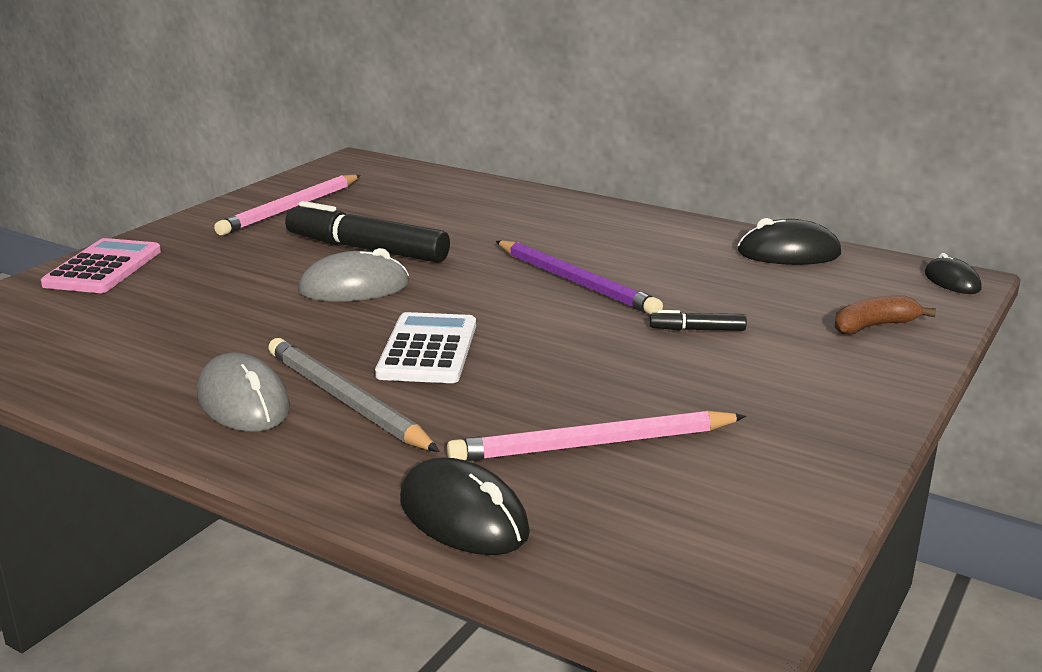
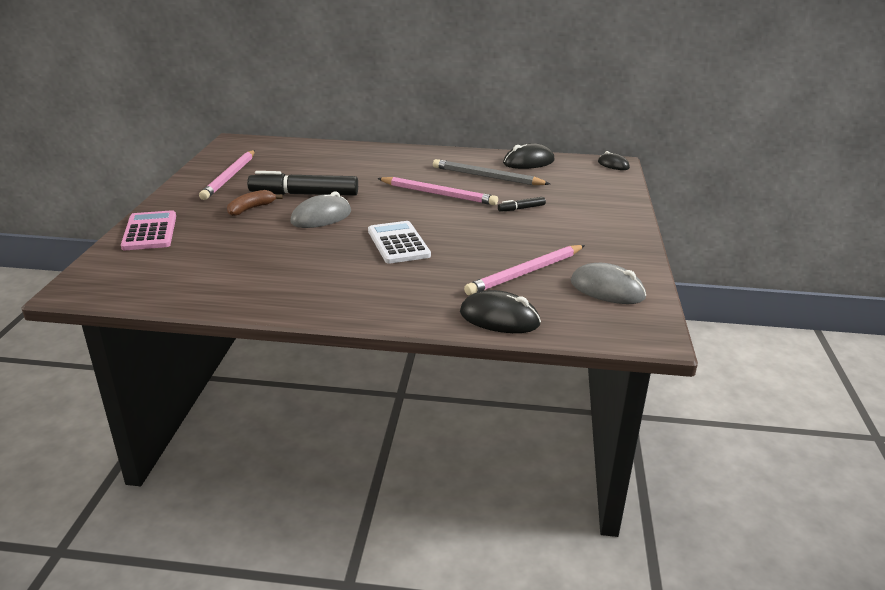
camera: 25 degrees left, 5 degrees up
(243, 402) = (328, 289): grey mouse -> grey mouse (607, 289)
(347, 401) = (384, 277): grey pencil -> grey pencil (487, 177)
(575, 282) = (438, 194): purple pencil -> pink pencil
(873, 326) = (598, 193): brown banana -> brown banana (251, 209)

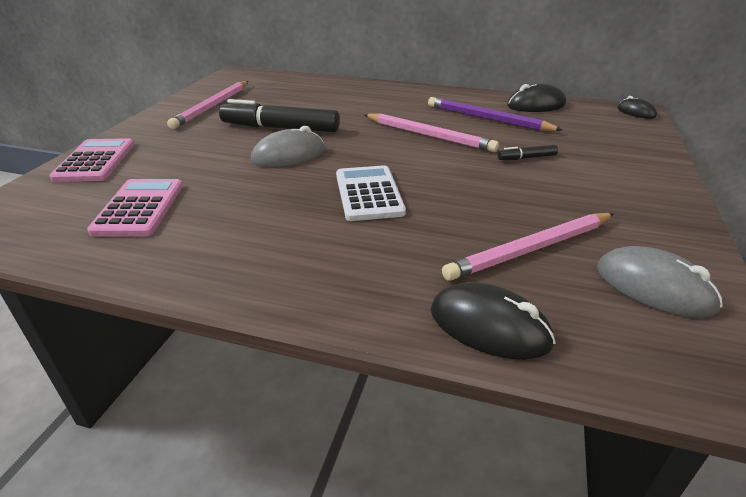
camera: 10 degrees right, 5 degrees up
(214, 265) = (139, 208): none -> pink calculator
(251, 209) = (216, 141): brown banana -> none
(487, 177) = (488, 119): grey pencil -> purple pencil

